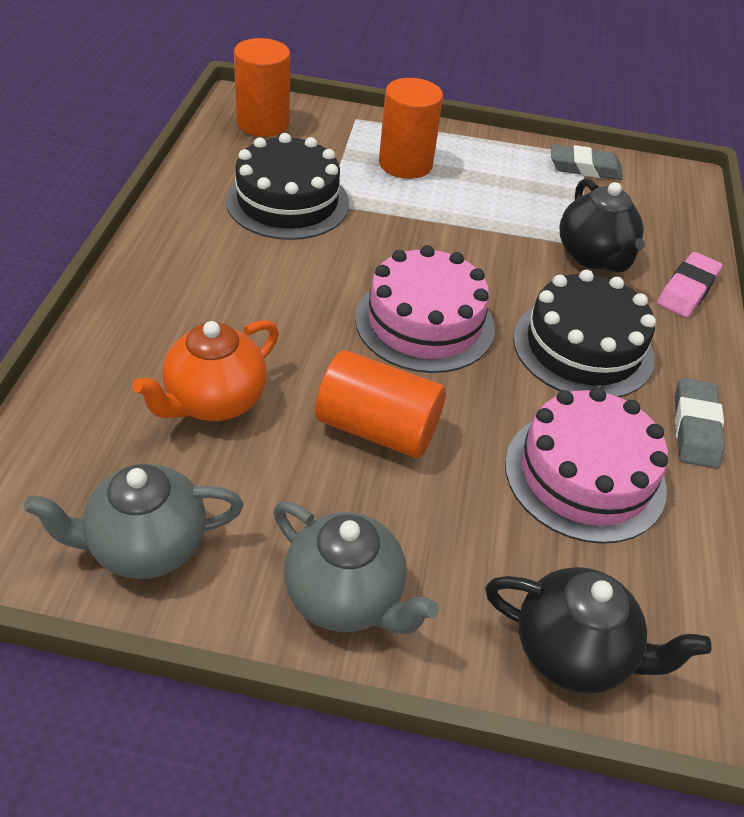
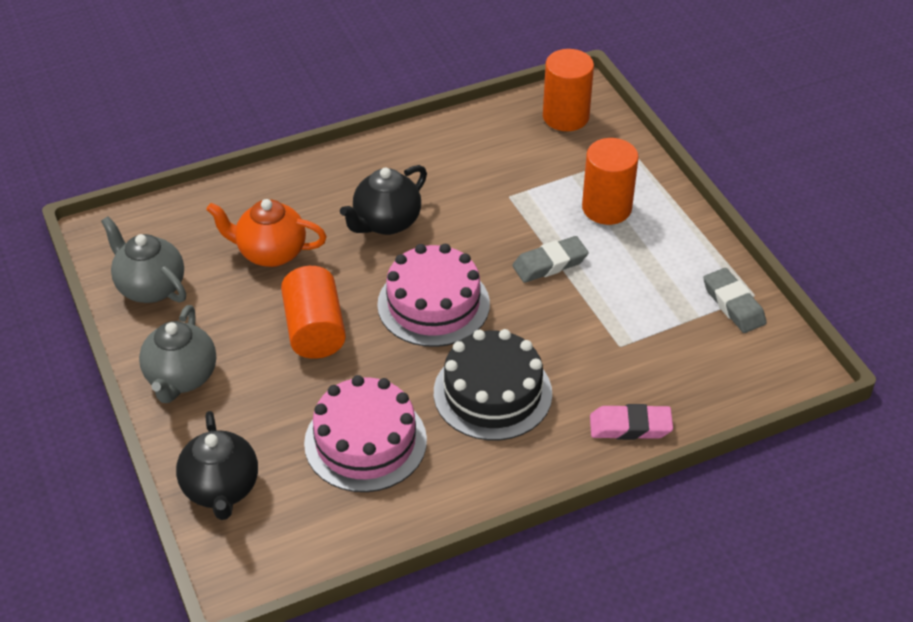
camera: 60 degrees right, 0 degrees up
(287, 202) = (488, 178): black cake -> none
(593, 256) = (611, 357): black teapot -> black teapot (386, 222)
(695, 428) = (467, 483): grey eraser -> grey eraser (550, 264)

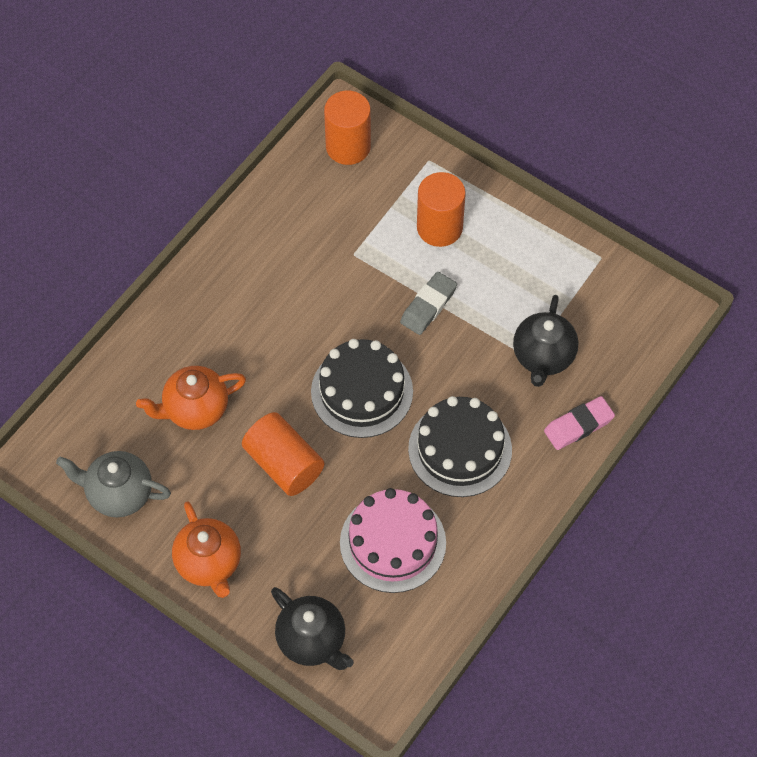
camera: 30 degrees left, 15 degrees up
(181, 378) = (209, 563): grey teapot -> orange teapot
(386, 222) = (270, 331): black teapot -> black teapot (543, 357)
(433, 304) = (362, 391): pink cake -> black cake
(733, 304) = (591, 274): grey eraser -> none

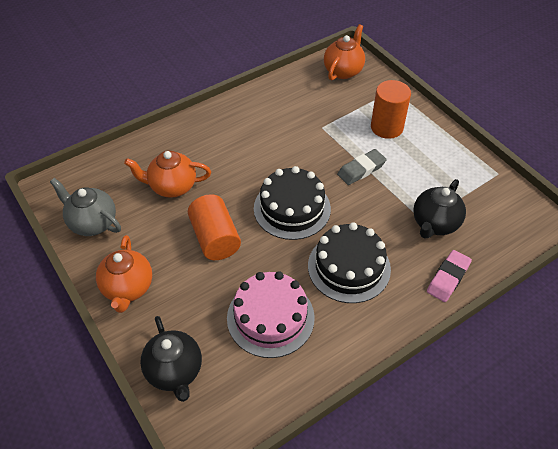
camera: 20 degrees right, 10 degrees down
(348, 146) = (343, 71): orange cylinder -> orange teapot
(578, 425) = (448, 278): pink eraser -> pink eraser turned 45 degrees counterclockwise

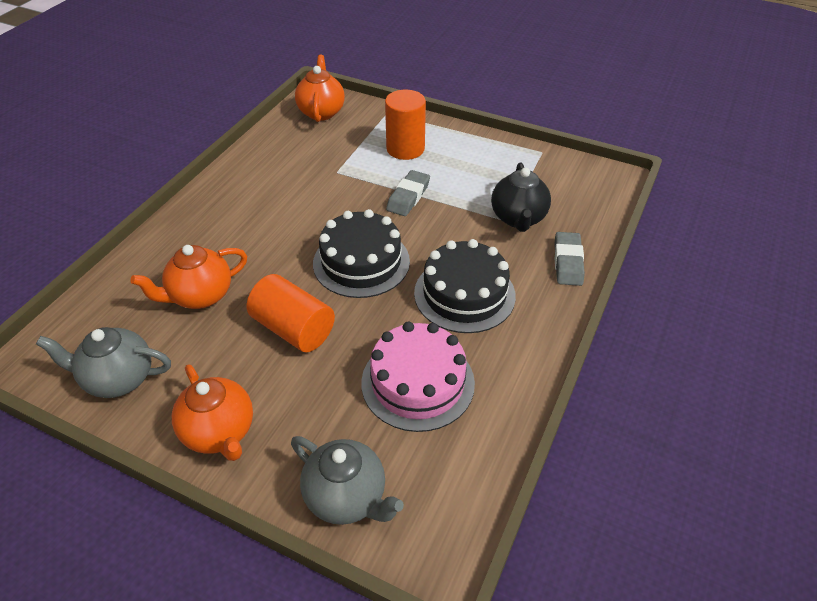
camera: 30 degrees left, 5 degrees down
(175, 371) = (347, 497): black teapot -> grey teapot
(448, 278) = (568, 262): pink eraser -> grey eraser

